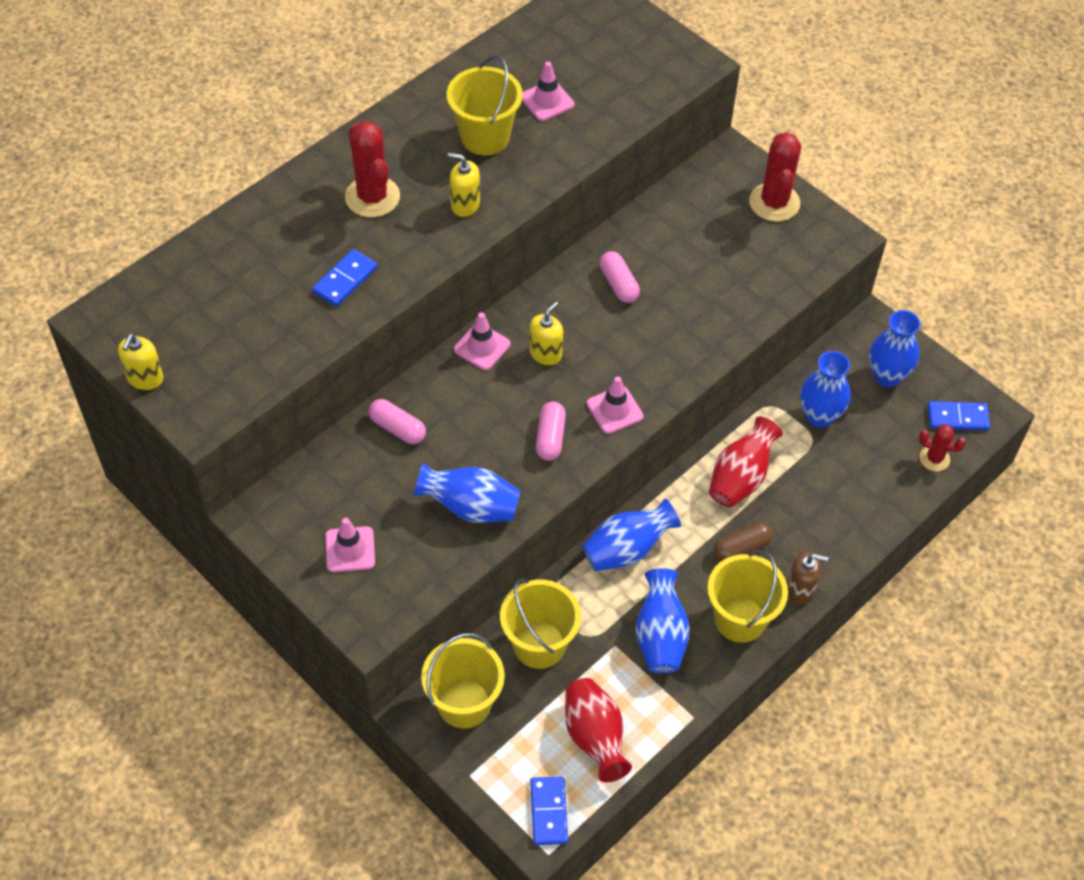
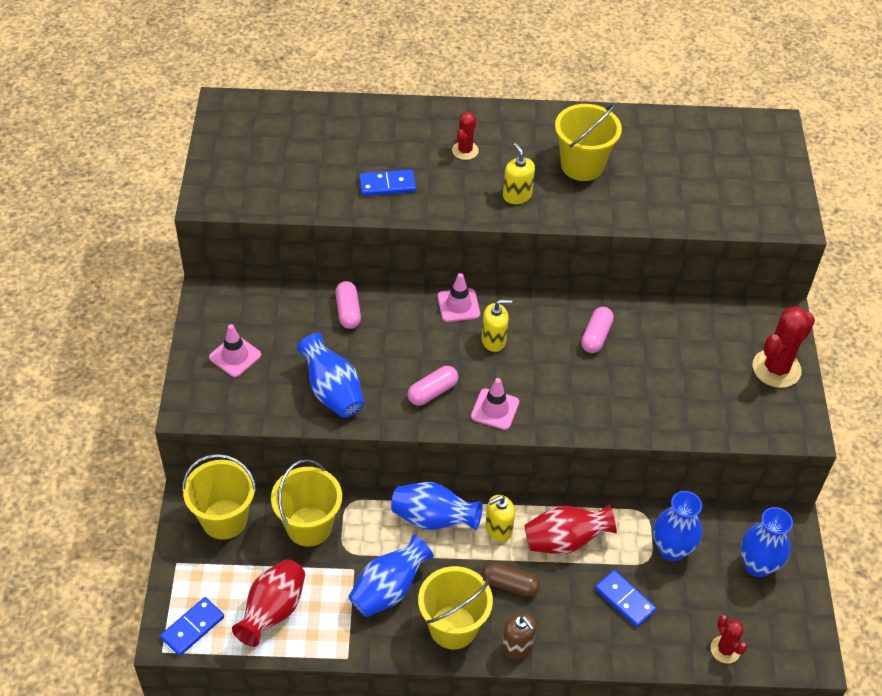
camera: 45 degrees right, 5 degrees down
(145, 378) = (209, 155): yellow soap dispenser -> yellow soap dispenser (498, 529)
(372, 197) = (465, 150): red cactus -> red cactus, size x0.57
(547, 101) = (652, 172): pink traffic cone -> none
(957, 418) = (779, 638): blue domino -> blue domino (624, 600)

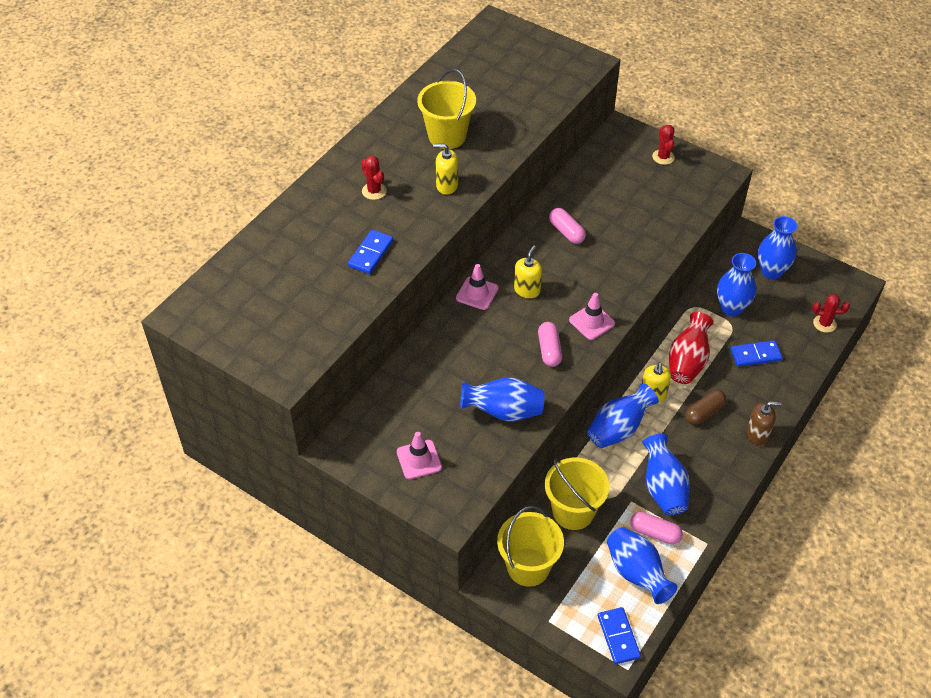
camera: 55 degrees left, 0 degrees up
(273, 611) = (637, 573): red vase -> blue vase
(348, 311) = (430, 363): pink capsule -> pink capsule (655, 533)
(453, 627) = (719, 464): yellow bucket -> none
(776, 368) = (663, 157): red cactus -> red cactus, size x0.57

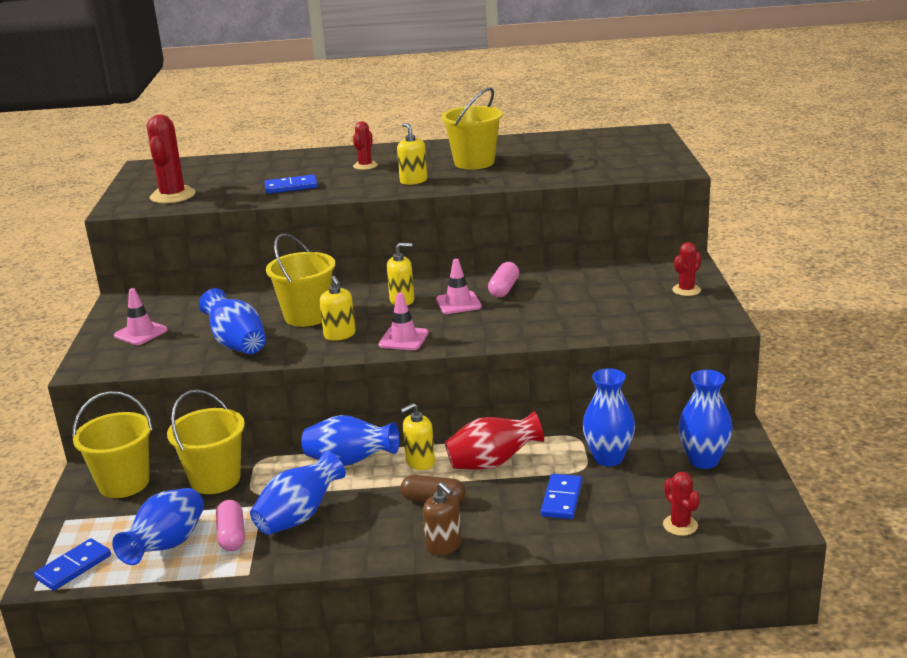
camera: 55 degrees right, 25 degrees down
(298, 330) = (173, 196): none -> red cactus
(477, 293) = (367, 285): pink traffic cone -> pink traffic cone (458, 303)
(497, 352) = (307, 316): none -> yellow bucket
(549, 350) = (340, 335): pink capsule -> yellow soap dispenser
(755, 355) = (561, 499): blue domino -> blue domino turned 60 degrees clockwise

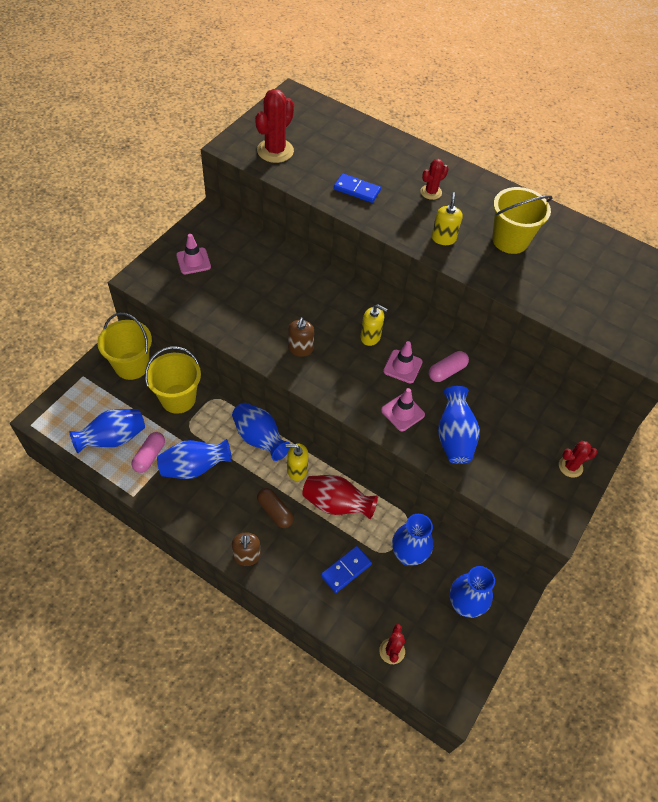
camera: 30 degrees right, 30 degrees up
(73, 567) = (59, 421): blue domino -> none
(237, 344) = (235, 314): blue vase -> blue vase (454, 437)
(307, 316) = (299, 312): yellow bucket -> none
(340, 335) = (300, 349): yellow soap dispenser -> brown soap dispenser
(403, 339) = (333, 383): pink traffic cone -> pink traffic cone (402, 412)

